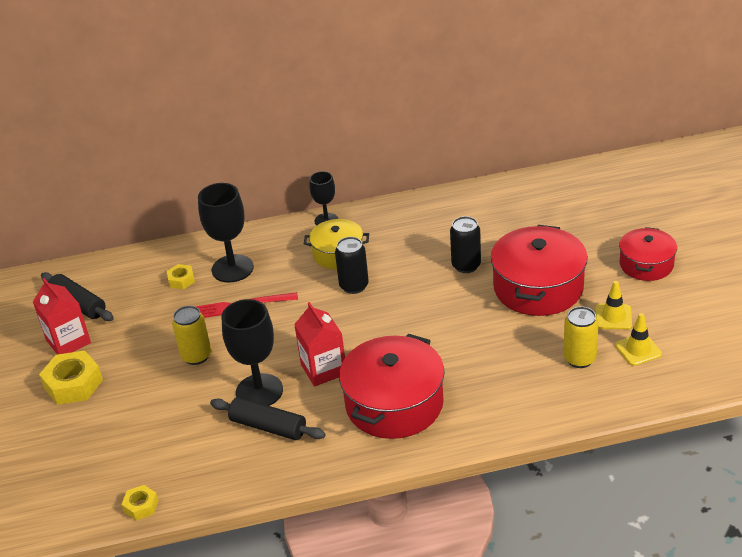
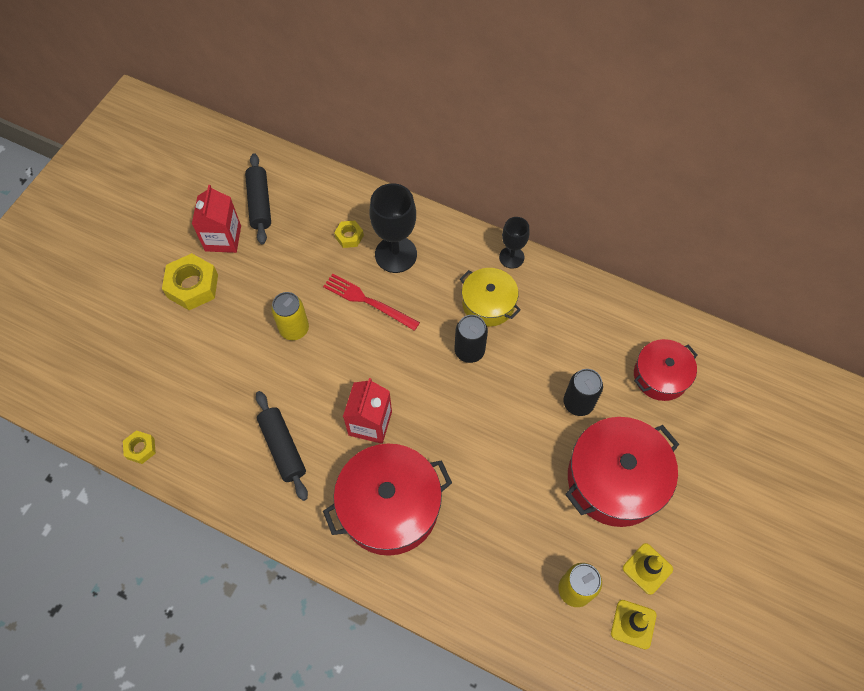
camera: 35 degrees right, 25 degrees up
(259, 391) = (307, 405): black goblet -> none
(646, 264) = (735, 533): red pot -> red pot (660, 376)

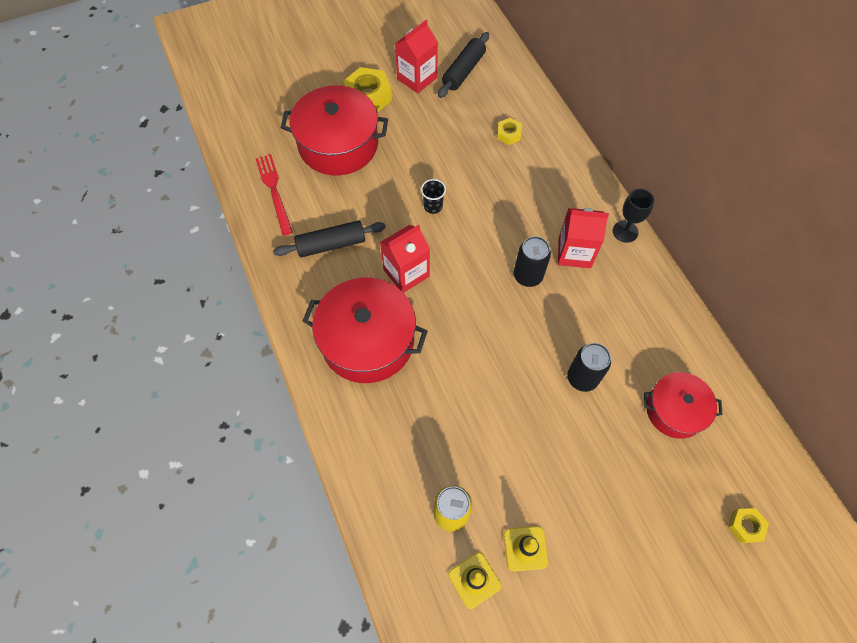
camera: 40 degrees right, 0 degrees up
(141, 448) = (241, 177): yellow nut -> yellow nut (745, 526)
(283, 448) = (331, 244): black rolling pin -> black rolling pin turned 60 degrees clockwise
(294, 329) = (411, 171): yellow can -> none
(341, 348) = (433, 206): none -> black cup
(368, 301) = (481, 188): red fork -> red fork (274, 191)
(396, 254) = (533, 169): black goblet -> none
(488, 303) = (574, 252): yellow pot -> red carton
(615, 479) = (560, 459): red pot -> red pot (338, 144)

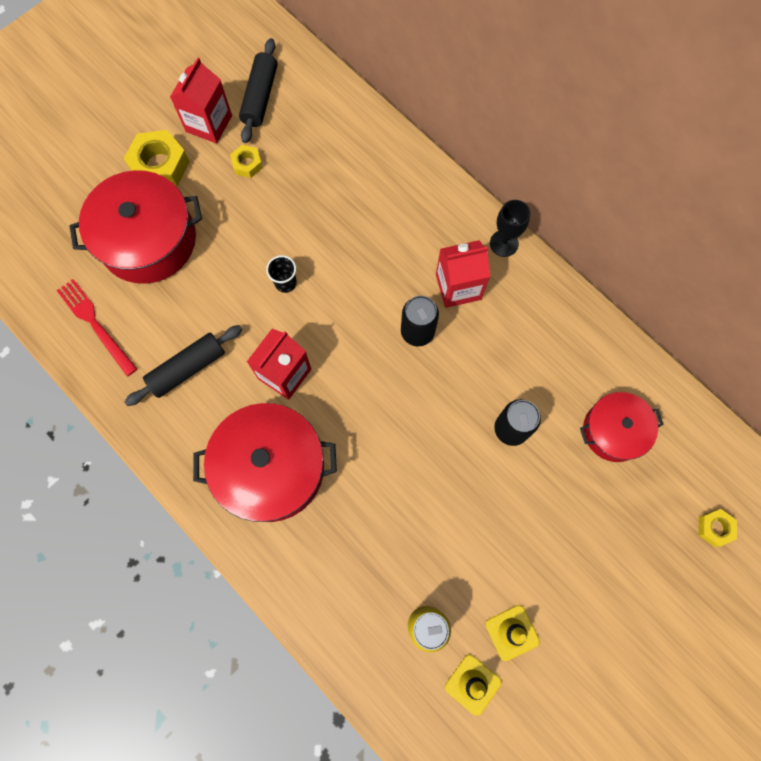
camera: 20 degrees left, 10 degrees up
(508, 134) = (339, 163): yellow nut -> yellow nut (247, 164)

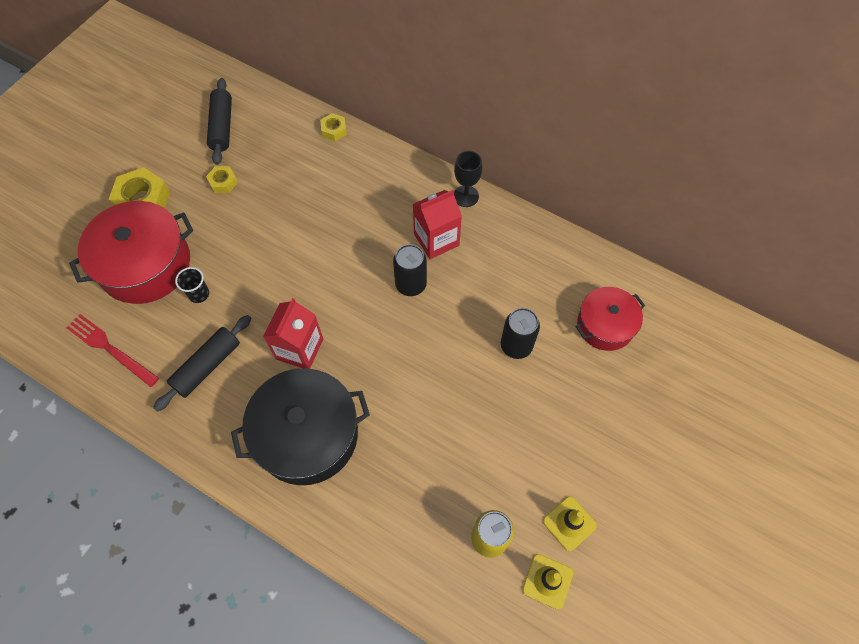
camera: 15 degrees left, 10 degrees down
(209, 123) = (180, 157): red carton -> none
(271, 468) = (307, 435): red pot -> black pot
(285, 283) = (281, 271): black cup -> black cup (199, 294)
(714, 528) = (716, 384): yellow nut -> yellow nut (334, 130)

